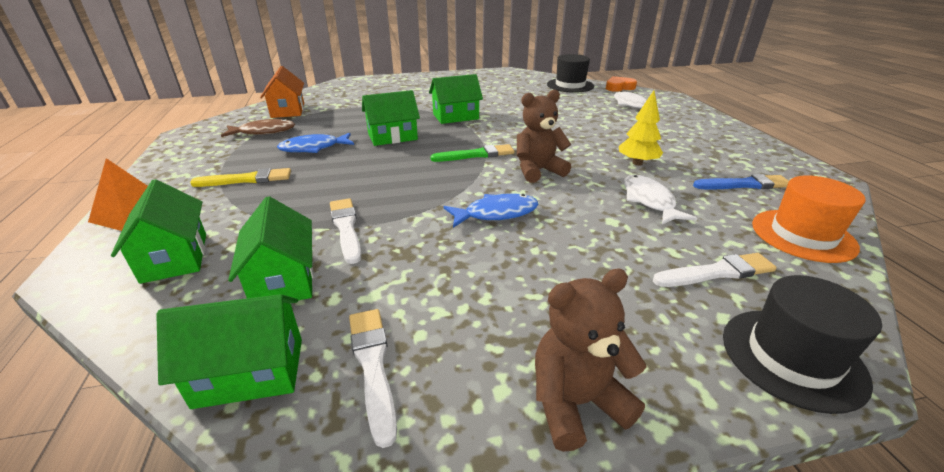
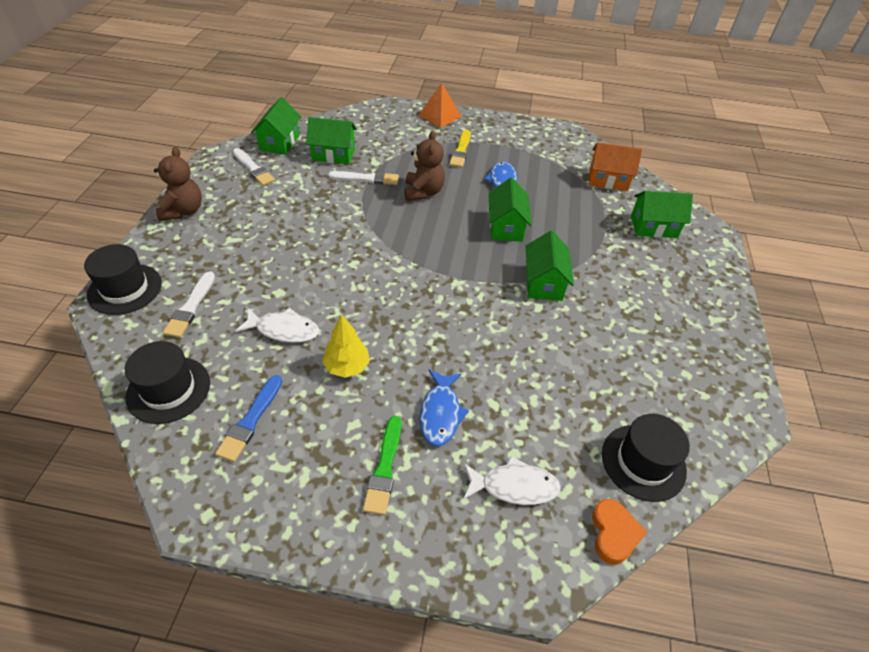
camera: 110 degrees right, 15 degrees up
(175, 257) = (380, 127): green house -> green house (653, 227)
(264, 132) = (553, 163): brown fish -> none
(373, 366) = (253, 169): white brush -> white brush turned 45 degrees clockwise
(476, 155) = (436, 264): green brush -> green brush (384, 468)
(496, 213) = (334, 241): blue fish -> blue fish (440, 413)
(538, 171) = (380, 289): brown teddy bear -> brown teddy bear (423, 192)
(803, 235) = (168, 389): orange hat -> black hat

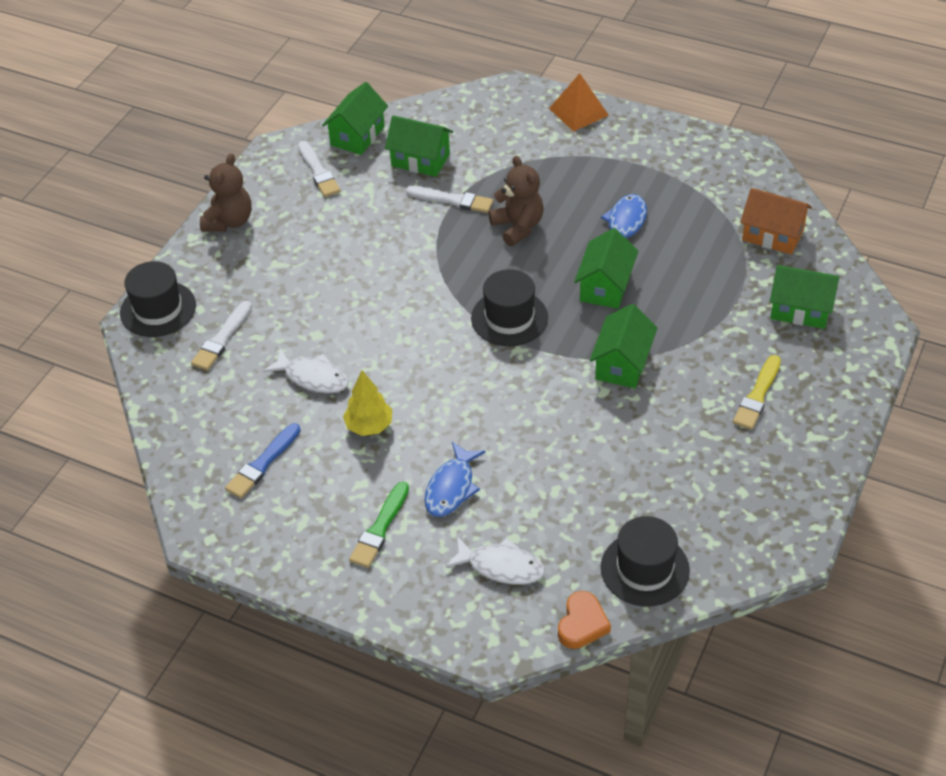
camera: 20 degrees right, 0 degrees up
(168, 389) = (190, 421): black hat -> black hat (509, 318)
(423, 192) = (518, 227): brown teddy bear -> brown teddy bear turned 45 degrees counterclockwise
(461, 151) = (588, 171): yellow brush -> yellow brush (757, 395)

